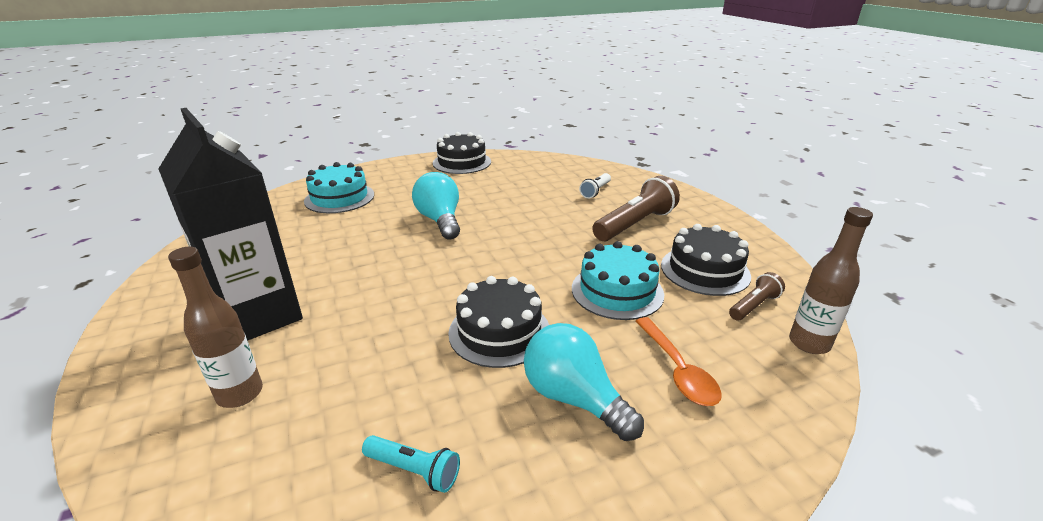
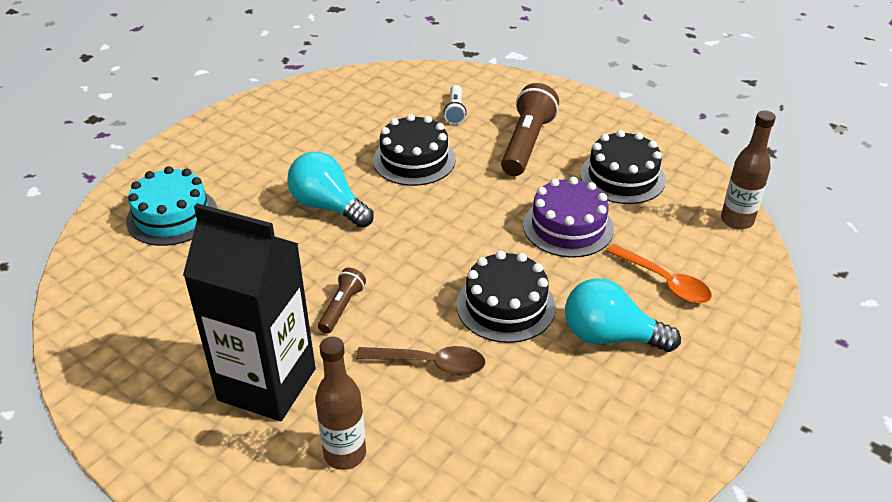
camera: 30 degrees left, 10 degrees up
(387, 351) = (430, 363): none -> brown spoon
(414, 470) = (547, 438): turquoise flashlight -> none
(462, 162) = (265, 113): black cake -> black cake (414, 160)
(617, 291) = (568, 227): turquoise cake -> purple cake
(753, 306) = (681, 200): brown flashlight -> brown flashlight (342, 307)

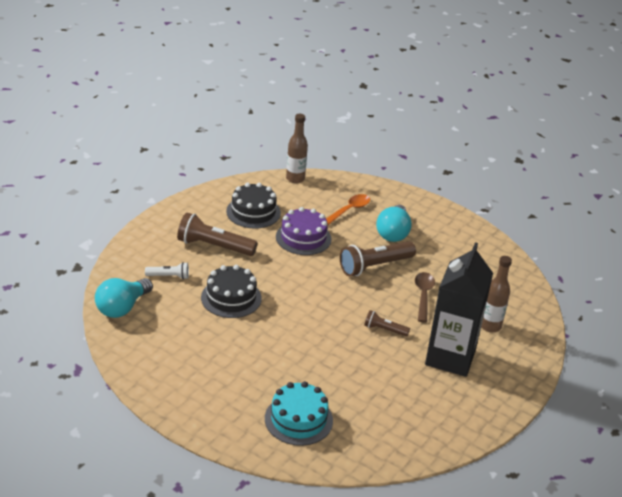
camera: 95 degrees left, 5 degrees down
(328, 206) = (285, 339): turquoise light bulb -> turquoise light bulb (122, 308)
(505, 306) = (374, 266): black cake -> brown flashlight

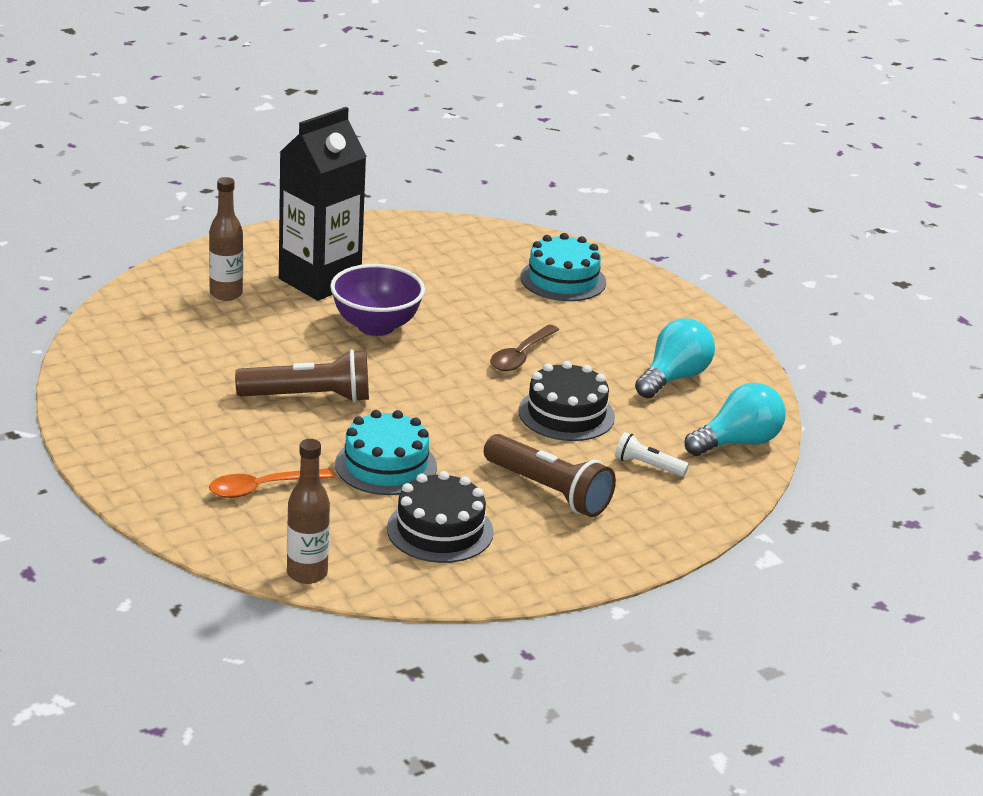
camera: 155 degrees left, 5 degrees down
(303, 238) = (386, 465): purple cake -> turquoise cake
(384, 330) = (376, 326): brown flashlight -> purple bowl
(393, 233) = (225, 433): turquoise light bulb -> turquoise light bulb (673, 378)
(423, 295) = (277, 346): brown spoon -> brown spoon (521, 356)

